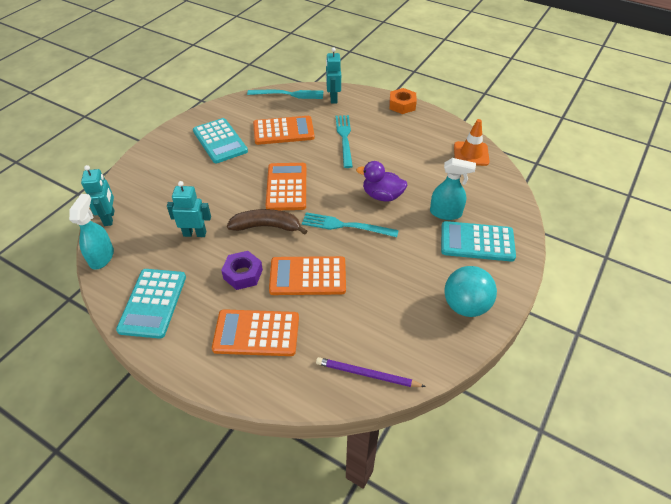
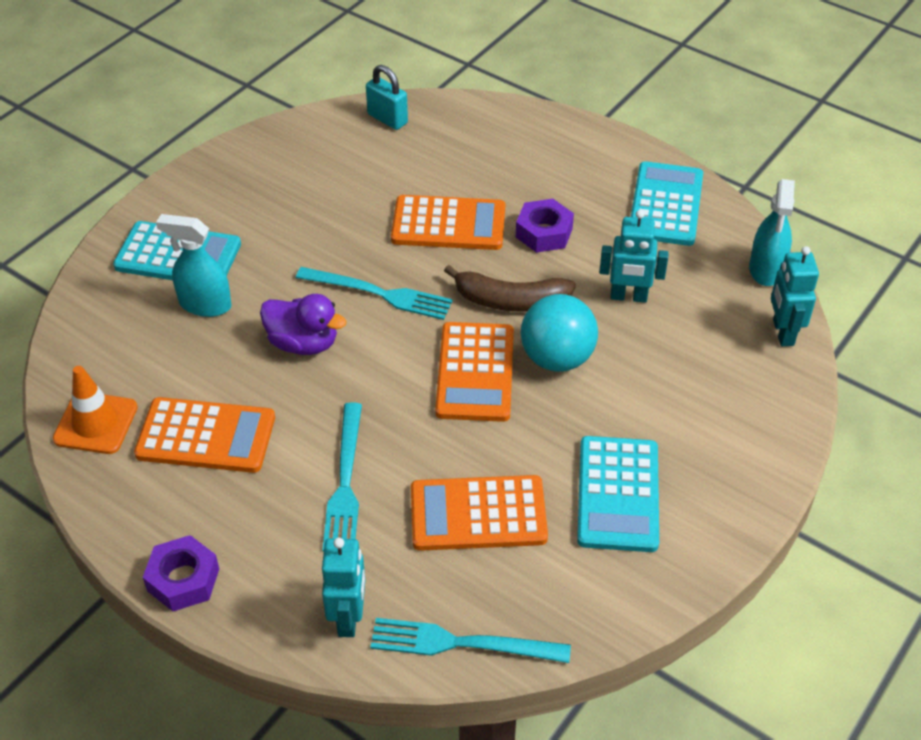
camera: 175 degrees left, 0 degrees up
(220, 141) = (618, 494): turquoise calculator -> turquoise calculator turned 150 degrees counterclockwise
(256, 333) = (520, 164): orange calculator -> orange calculator (206, 436)
(367, 374) = (387, 119): purple pencil -> turquoise padlock
(402, 105) = (183, 579): orange nut -> purple nut
(465, 306) = (238, 176): turquoise ball -> turquoise ball (557, 358)

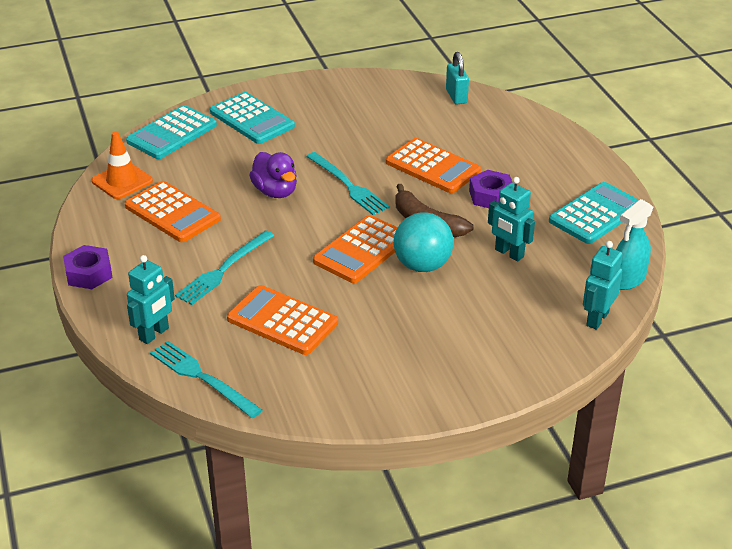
camera: 35 degrees right, 10 degrees down
(205, 304) = (240, 149): turquoise spray bottle -> none
(618, 494) = (380, 352): turquoise calculator -> turquoise calculator (172, 133)

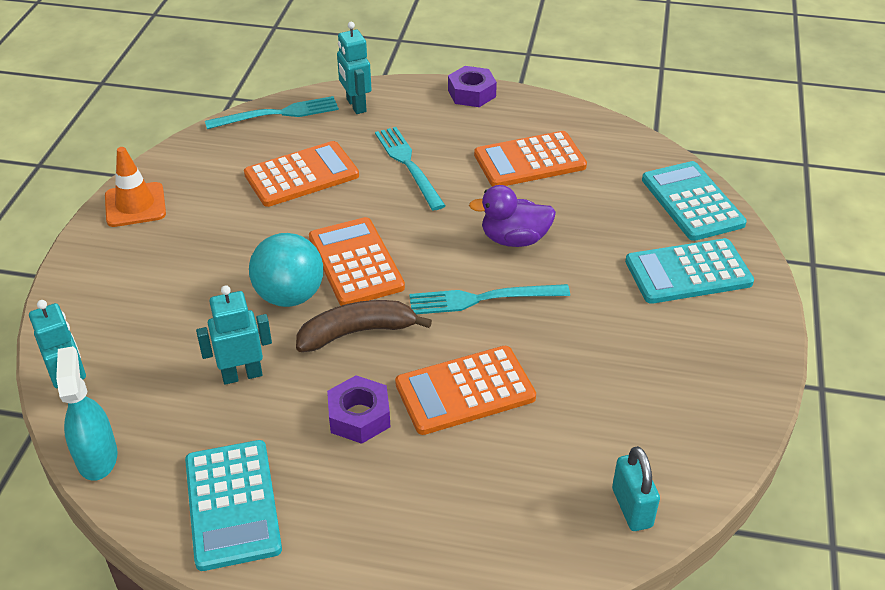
camera: 120 degrees right, 5 degrees up
(122, 181) = (613, 145): orange traffic cone -> orange traffic cone (135, 205)
(456, 96) = (632, 508): turquoise padlock -> turquoise padlock turned 60 degrees clockwise

